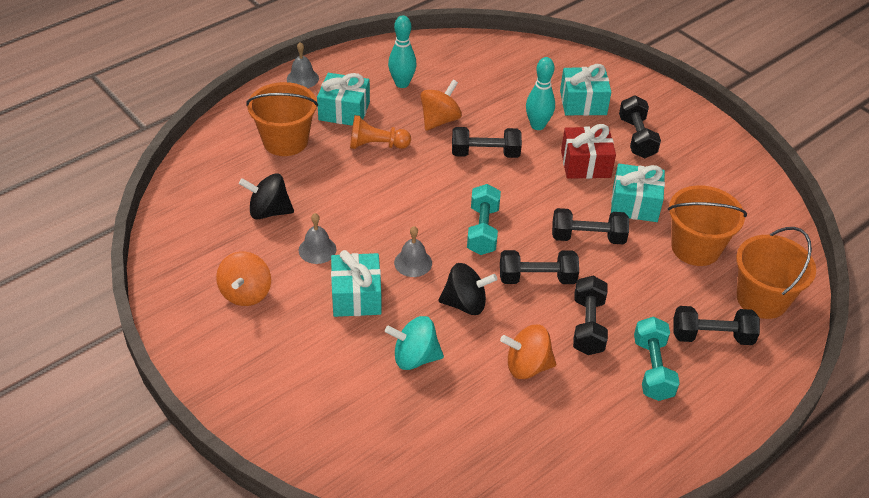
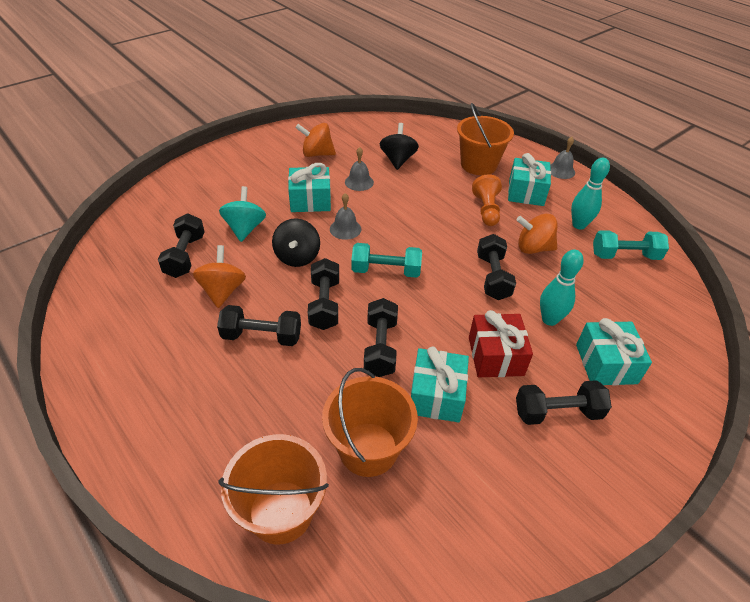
camera: 90 degrees right, 0 degrees up
(440, 120) = (533, 248): orange spinning top -> orange spinning top turned 150 degrees clockwise
(652, 369) = (199, 381): turquoise dumbbell -> turquoise dumbbell (624, 256)
(712, 336) = (231, 443): black dumbbell -> black dumbbell (185, 256)

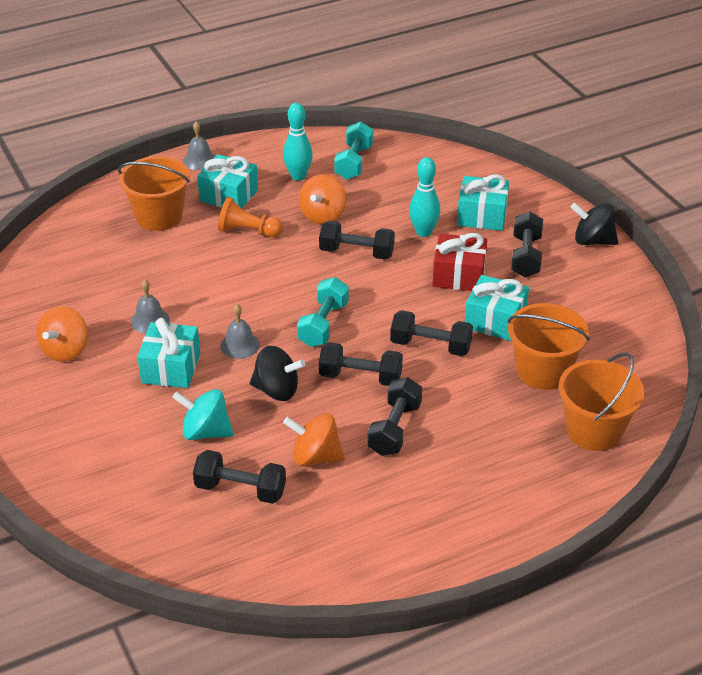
camera: 75 degrees left, 5 degrees down
(398, 160) = (117, 279): black spinning top -> black spinning top (592, 241)

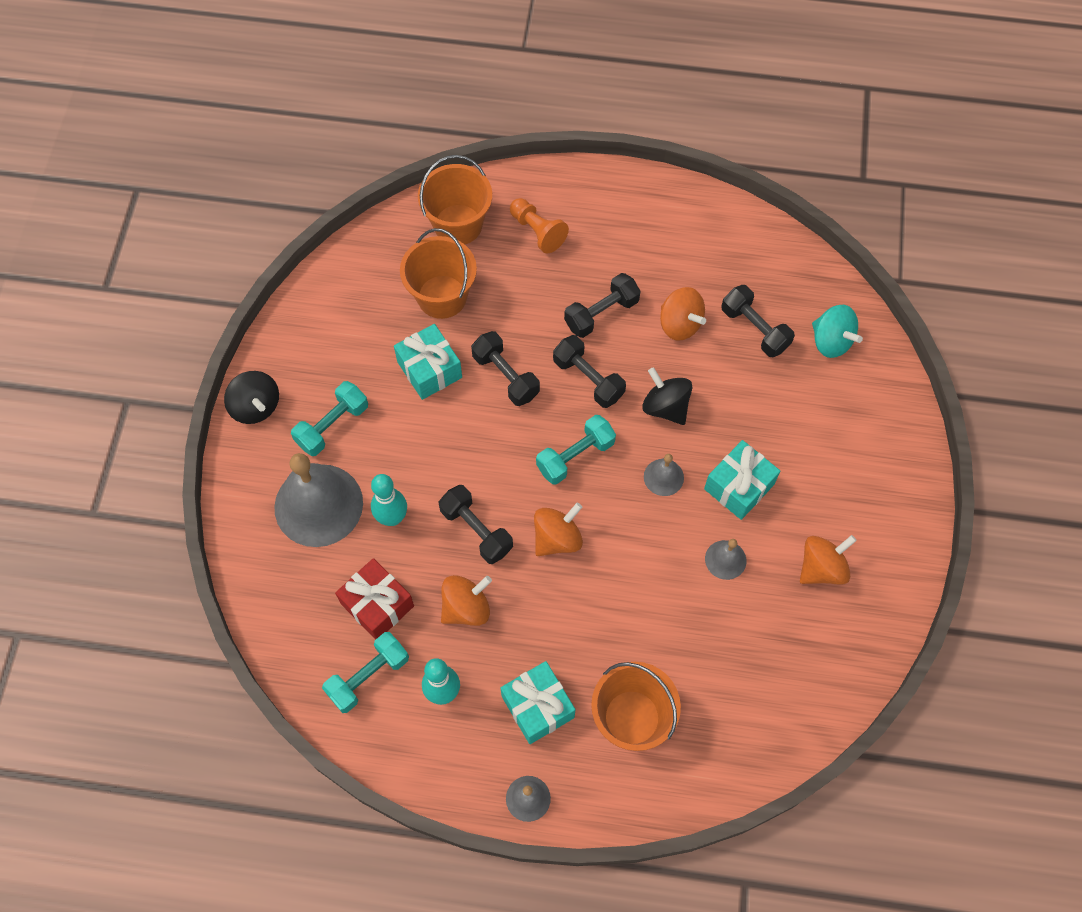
camera: 145 degrees left, 25 degrees up
(205, 432) = (749, 399): turquoise spinning top -> turquoise spinning top (831, 341)
(248, 231) = (556, 631): orange pawn -> orange pawn (537, 231)
(292, 274) = (557, 538): none -> orange spinning top
(459, 275) = (411, 440): red gift -> red gift (377, 605)
(482, 216) = (318, 505): turquoise gift -> grey bell
(526, 256) = (332, 425): black dumbbell -> turquoise dumbbell

